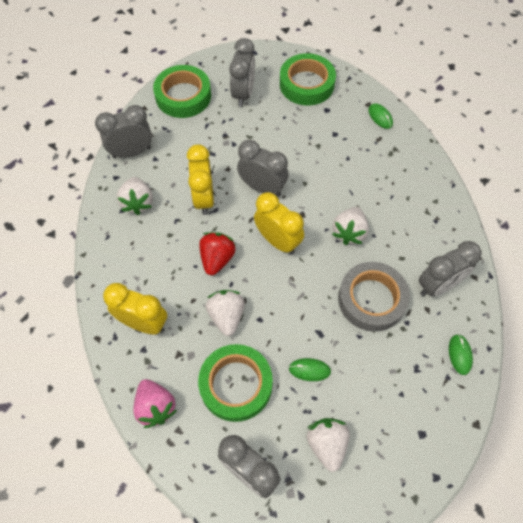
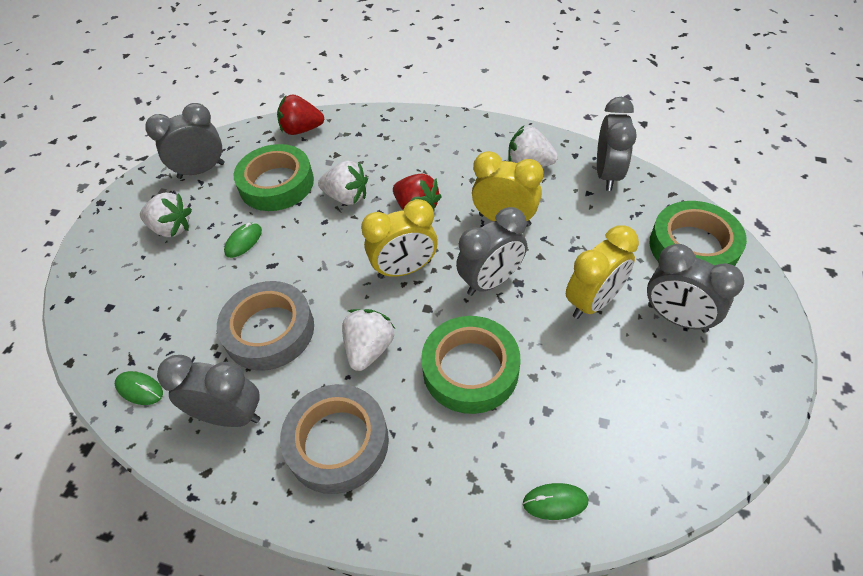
camera: 120 degrees right, 10 degrees down
(143, 323) = (383, 139): yellow clock -> yellow clock (593, 302)
(156, 407) = (302, 130): pink strawberry -> red strawberry
(306, 84) = (674, 416): green tape -> green tape (470, 369)
(349, 232) = (369, 349): white strawberry -> white strawberry turned 60 degrees clockwise
(414, 219) = (337, 442): none -> grey tape
(438, 285) = (230, 415): grey clock -> grey clock turned 105 degrees clockwise

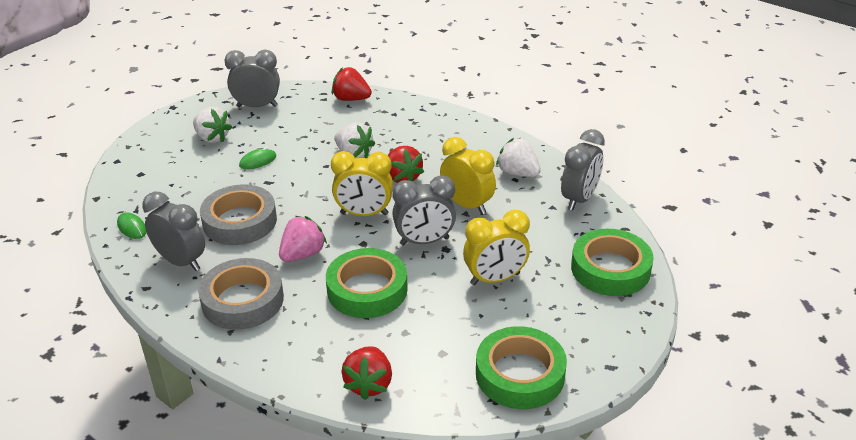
camera: 20 degrees right, 15 degrees down
(276, 184) = (307, 130): green tape -> green tape (520, 374)
(369, 349) = (302, 254): white strawberry -> pink strawberry
(555, 502) = (369, 384): green mouse -> red strawberry
(677, 318) = (554, 310): grey clock -> none

